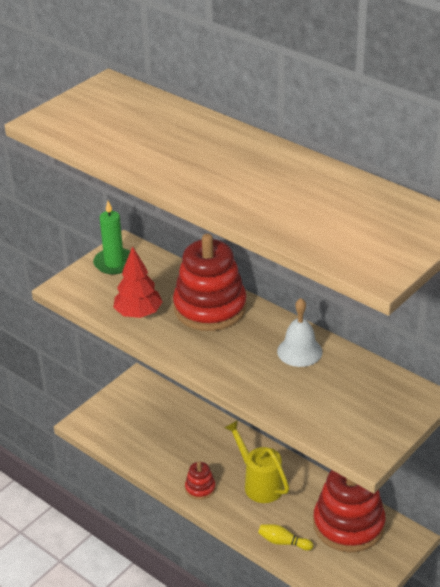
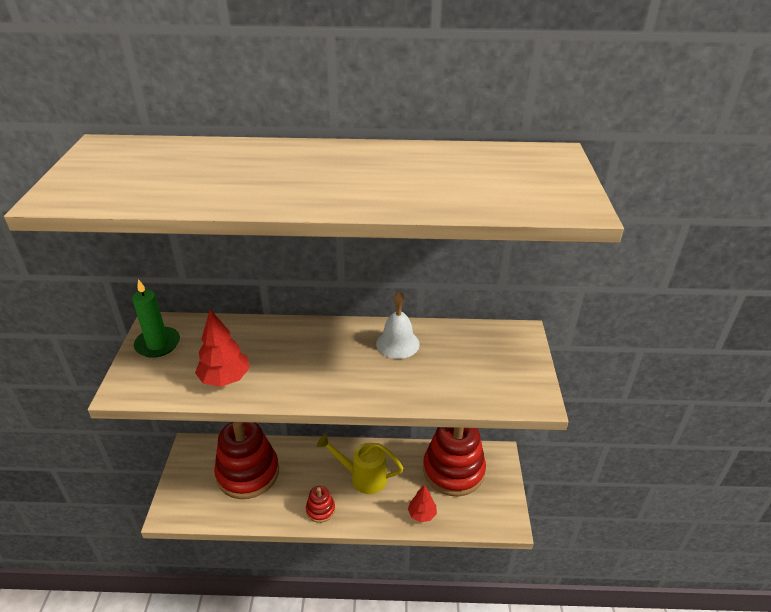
camera: 40 degrees left, 0 degrees up
(210, 308) = (287, 343): red stacking toy -> red stacking toy (248, 473)
(283, 542) = (422, 514): yellow bowling pin -> red tree

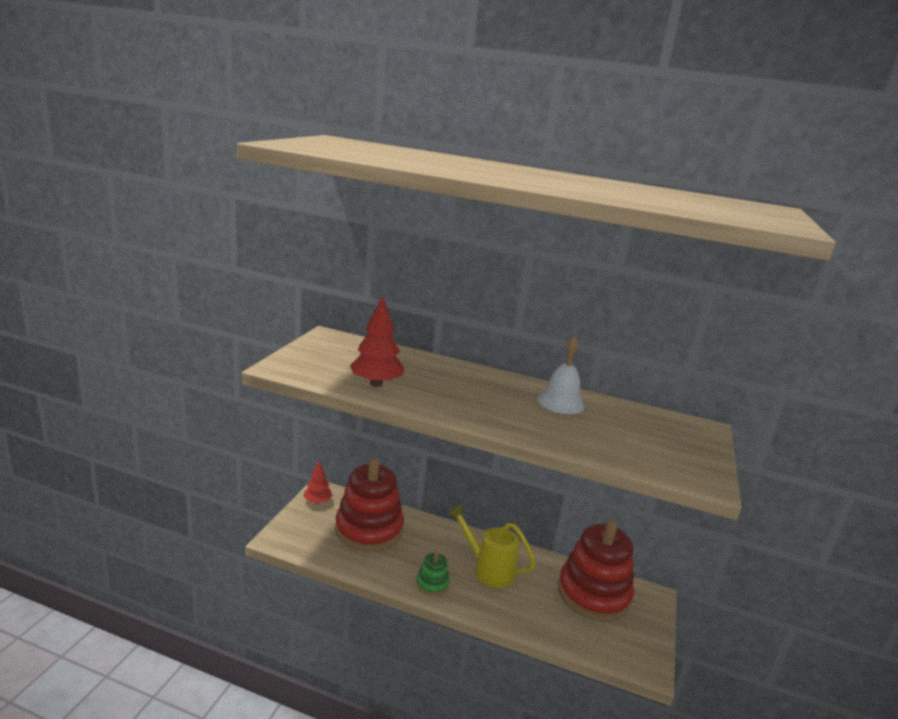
camera: 15 degrees right, 15 degrees down
(158, 344) = (324, 348): green candle -> none
(320, 510) = (432, 584): red stacking toy -> green stacking toy
(422, 514) = (544, 623): red tree -> red tree (317, 501)

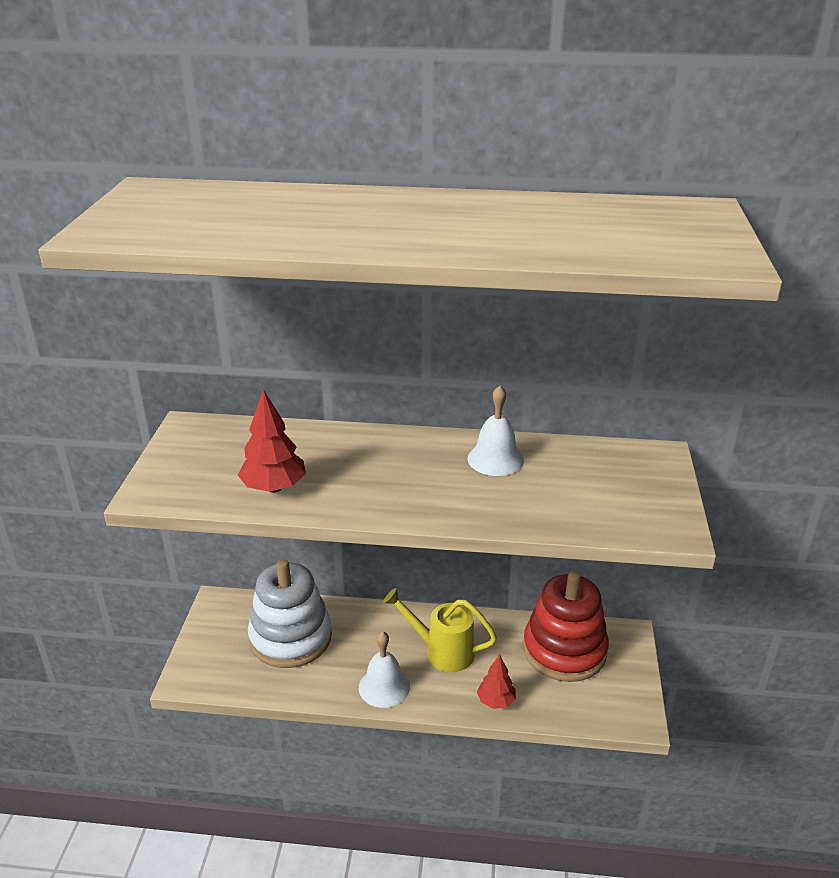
camera: 10 degrees left, 10 degrees up
(317, 501) = (217, 617): red tree -> red tree (496, 701)
(369, 529) = (290, 637): red stacking toy -> white stacking toy
(432, 584) = (384, 687): green stacking toy -> white bell

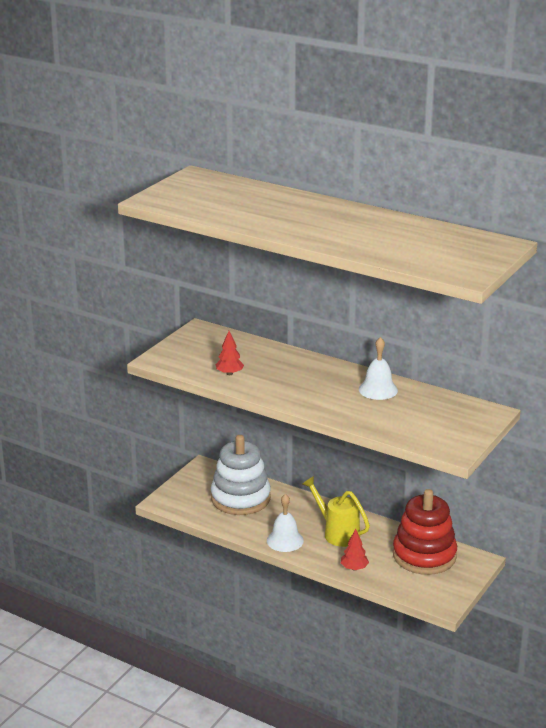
camera: 25 degrees right, 5 degrees down
(274, 487) = (229, 373): red tree -> red tree, size x0.66

